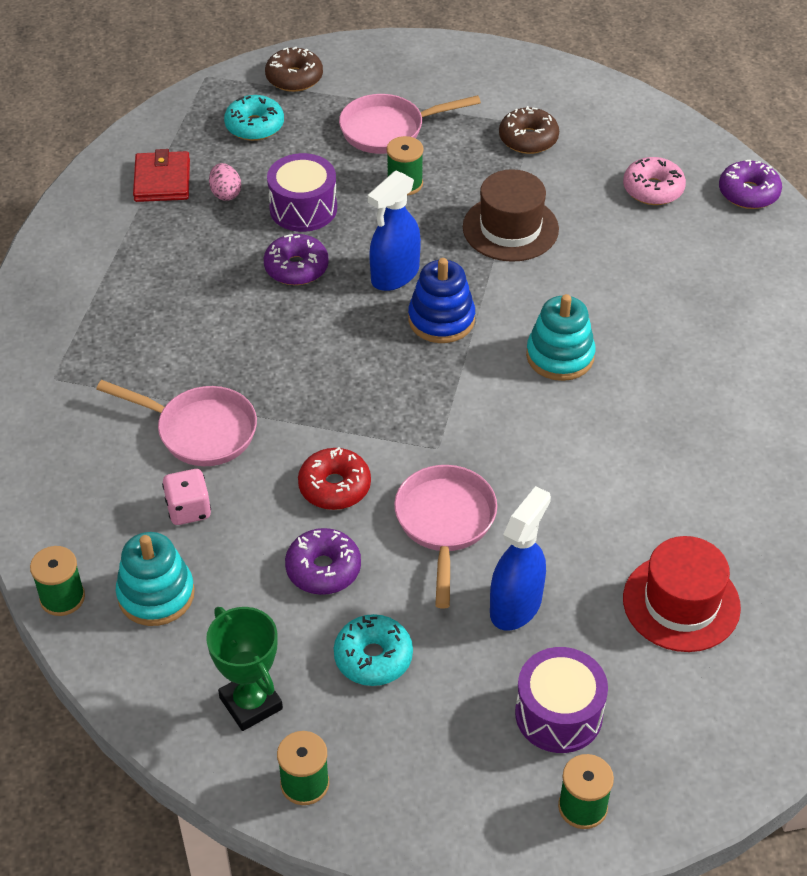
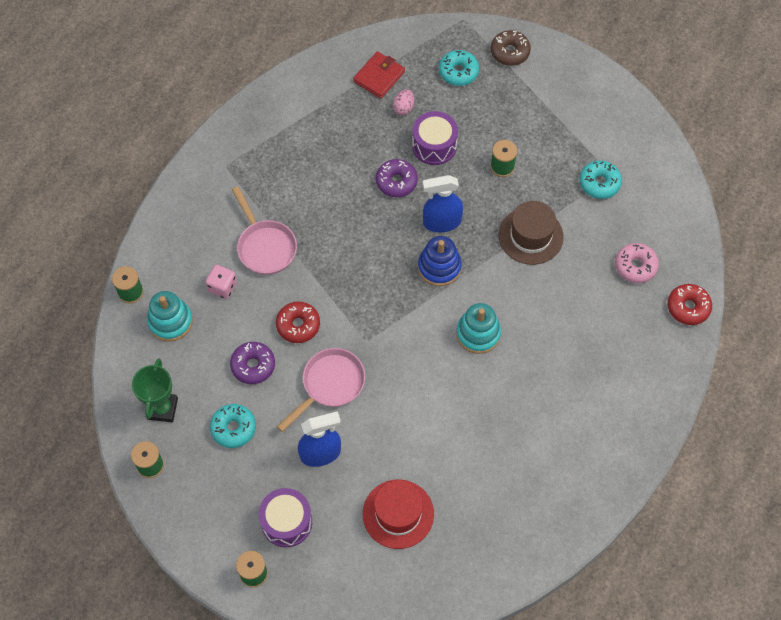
camera: 40 degrees right, 15 degrees up
(388, 130) = (528, 124): pink pan -> none
(528, 139) = (599, 183): brown donut -> turquoise donut
(748, 193) = (688, 307): purple donut -> red donut

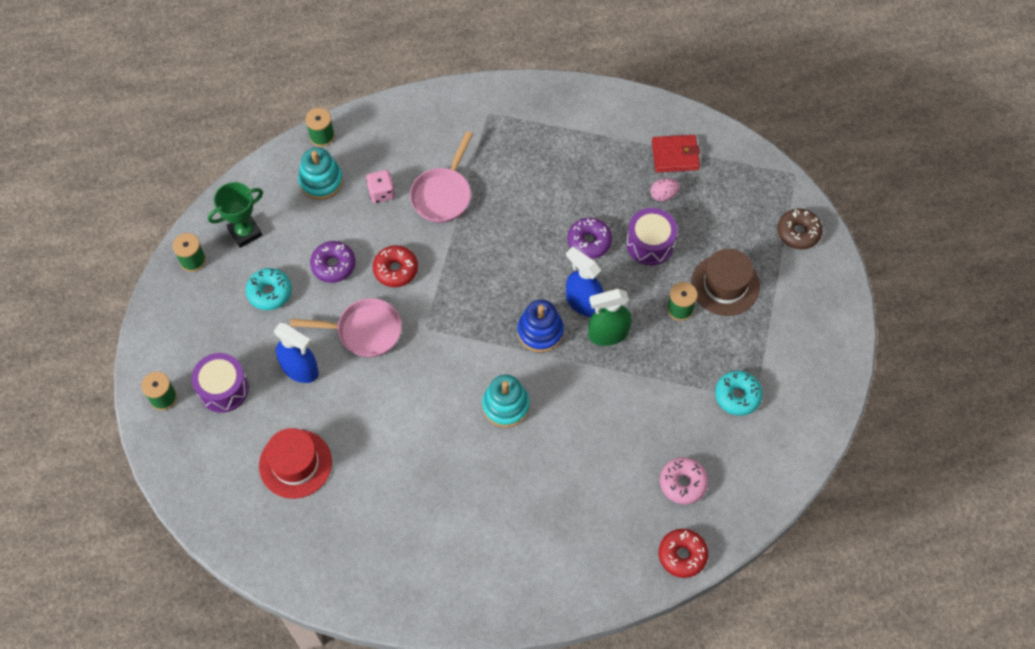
camera: 50 degrees right, 0 degrees up
(458, 72) = (739, 209): turquoise donut -> none
(480, 226) = (608, 334): none -> green spray bottle
(530, 236) = (634, 379): brown hat -> brown hat (725, 285)

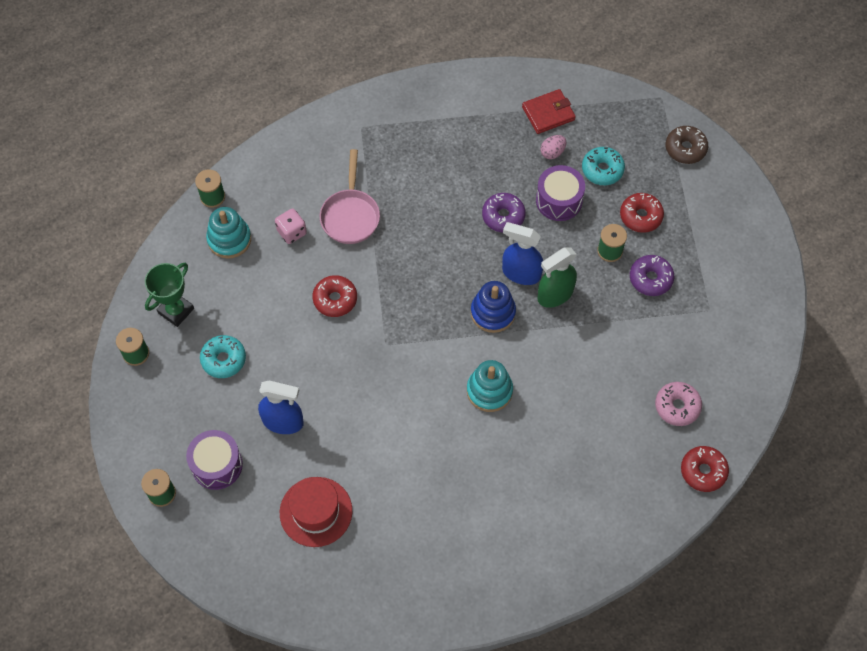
camera: 20 degrees left, 0 degrees up
(333, 265) = (274, 314): purple donut -> purple donut (650, 279)
(364, 331) = (329, 366): pink pan -> none
(725, 285) = (640, 216): brown hat -> red donut
(737, 396) = (692, 312): turquoise donut -> turquoise donut (602, 170)

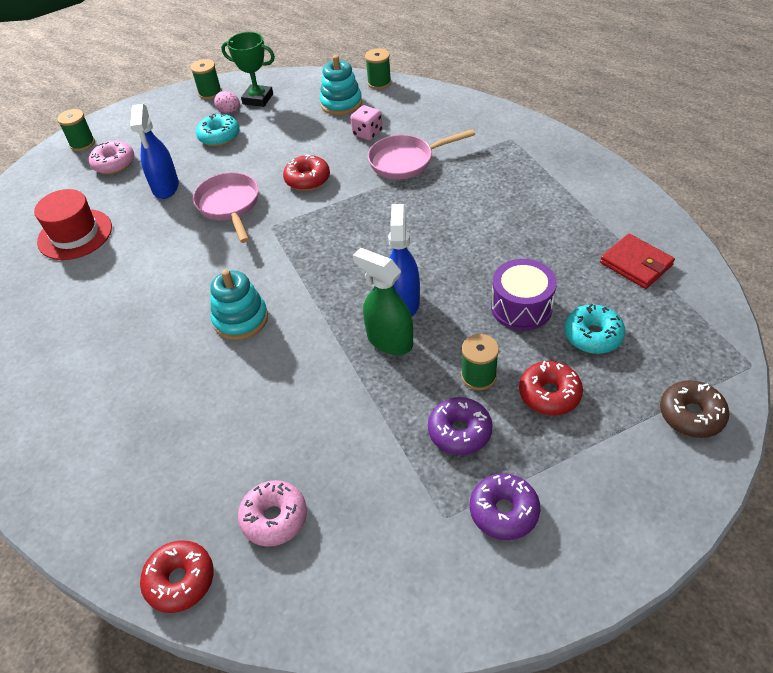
camera: 75 degrees right, 15 degrees down
(217, 465) = (114, 163): purple drum -> pink donut
(340, 371) = (229, 206): none -> pink pan
(493, 312) = (341, 294): blue stacking toy -> none
(503, 216) = (470, 266): purple donut -> purple donut (504, 511)
(552, 152) = (584, 283): pink egg -> pink egg (229, 111)

